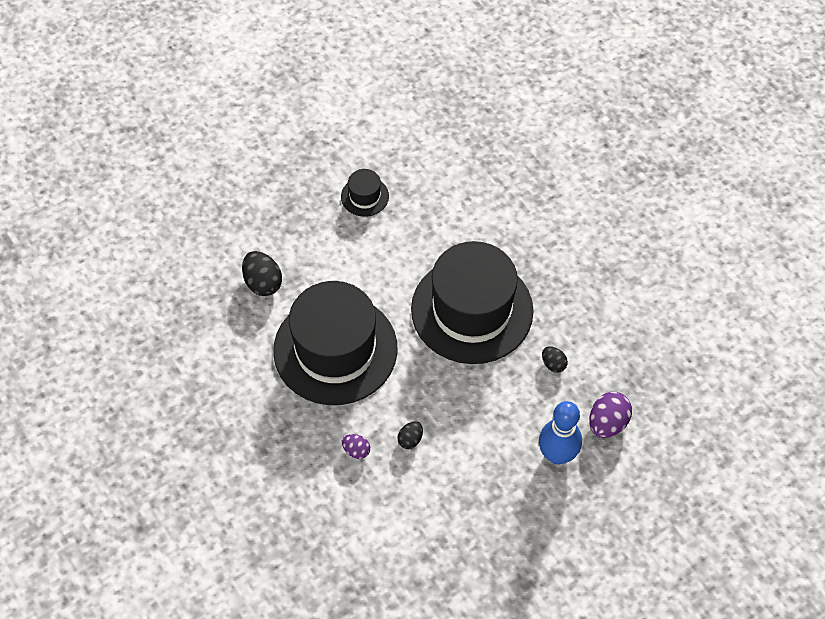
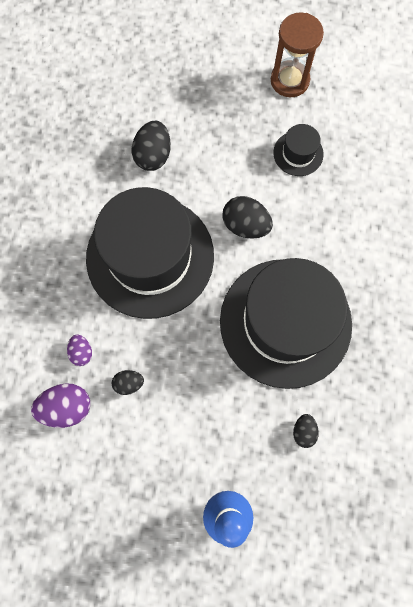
camera: 45 degrees right, 15 degrees up
(306, 153) = (289, 81): none -> brown hourglass
(379, 273) = (245, 225): none -> black egg
(607, 423) = (295, 527): purple egg -> purple egg (67, 407)

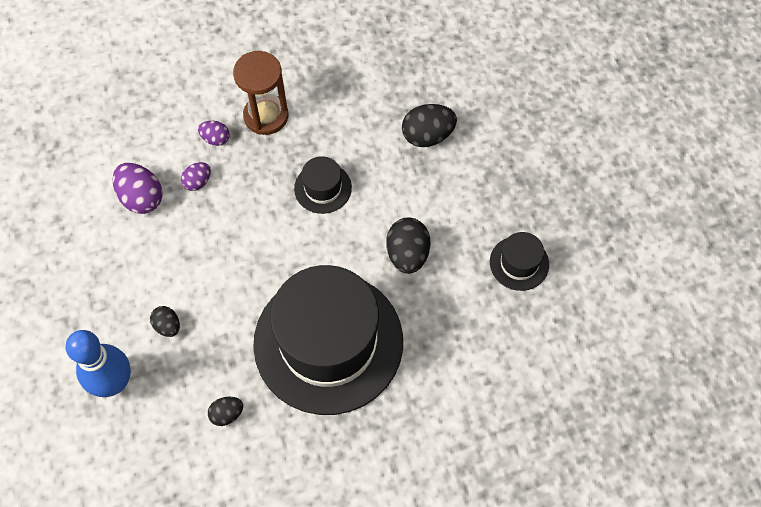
camera: 60 degrees right, 10 degrees down
(49, 317) = (215, 139): none -> purple egg
(129, 383) = (190, 236): black egg -> black egg (168, 326)
(150, 256) = (323, 188): black hat -> black hat, size x0.41
(289, 81) = (597, 214): brown hourglass -> brown hourglass (266, 116)

